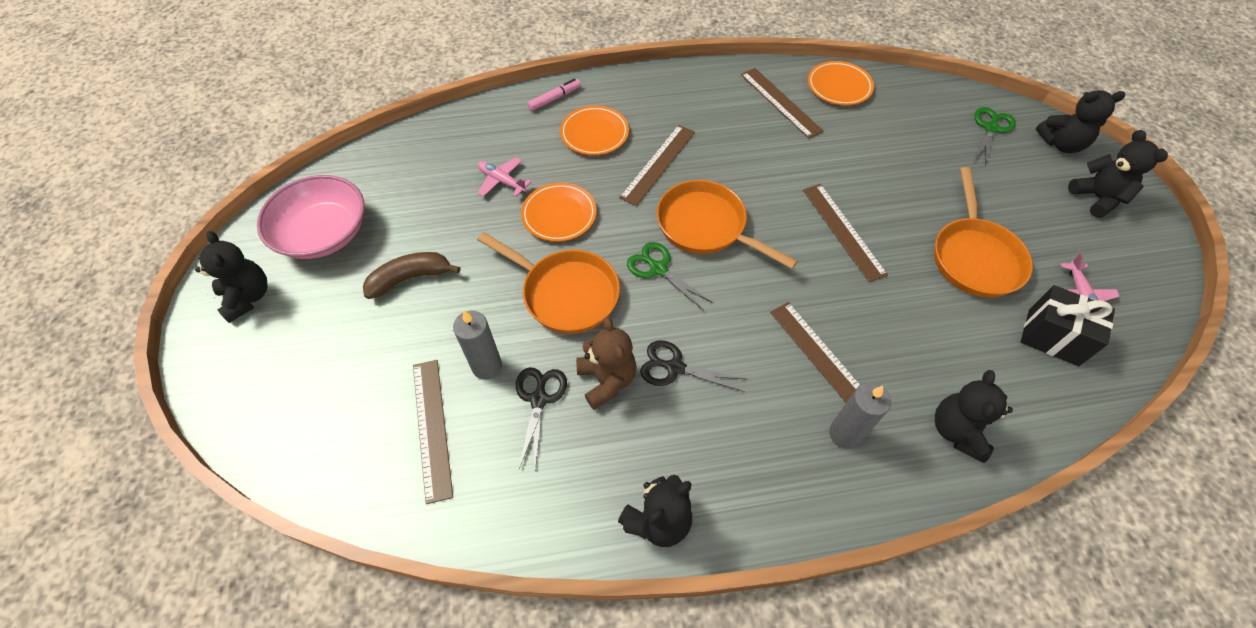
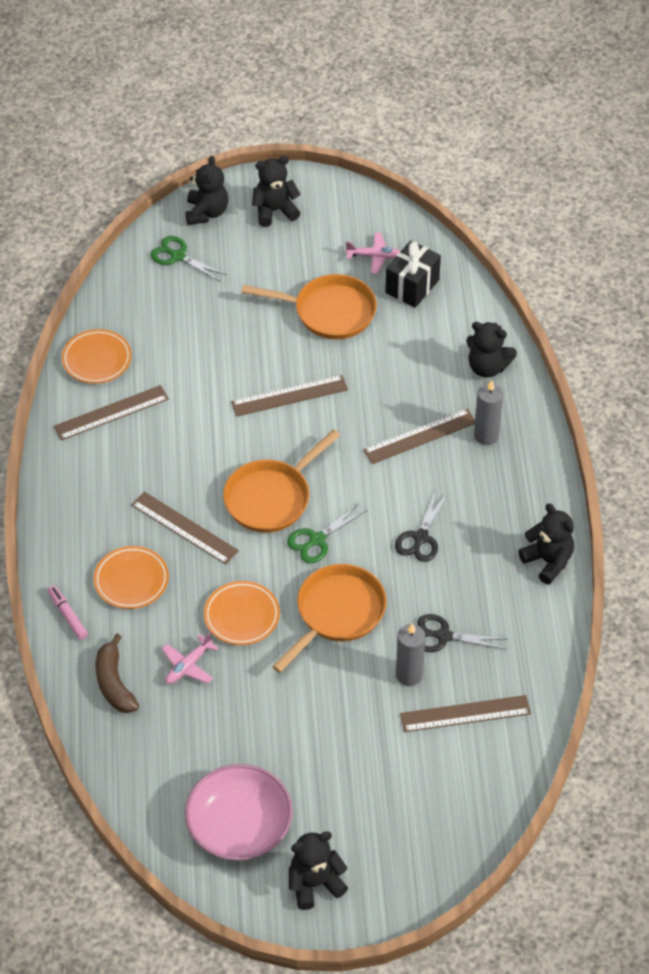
camera: 85 degrees left, 5 degrees down
(410, 278) = (306, 742): brown banana -> brown banana (114, 683)
(607, 380) = (429, 587): brown teddy bear -> none

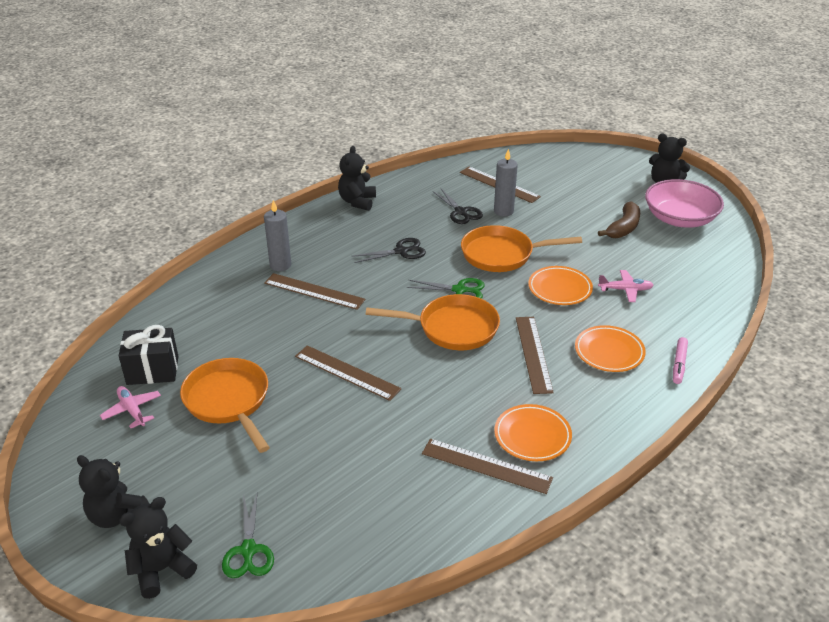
camera: 130 degrees left, 15 degrees down
(97, 359) = (442, 519): orange plate -> orange plate (532, 436)
(114, 683) = (685, 312): brown banana -> brown banana (623, 228)
(487, 367) = (211, 293): black teddy bear -> none

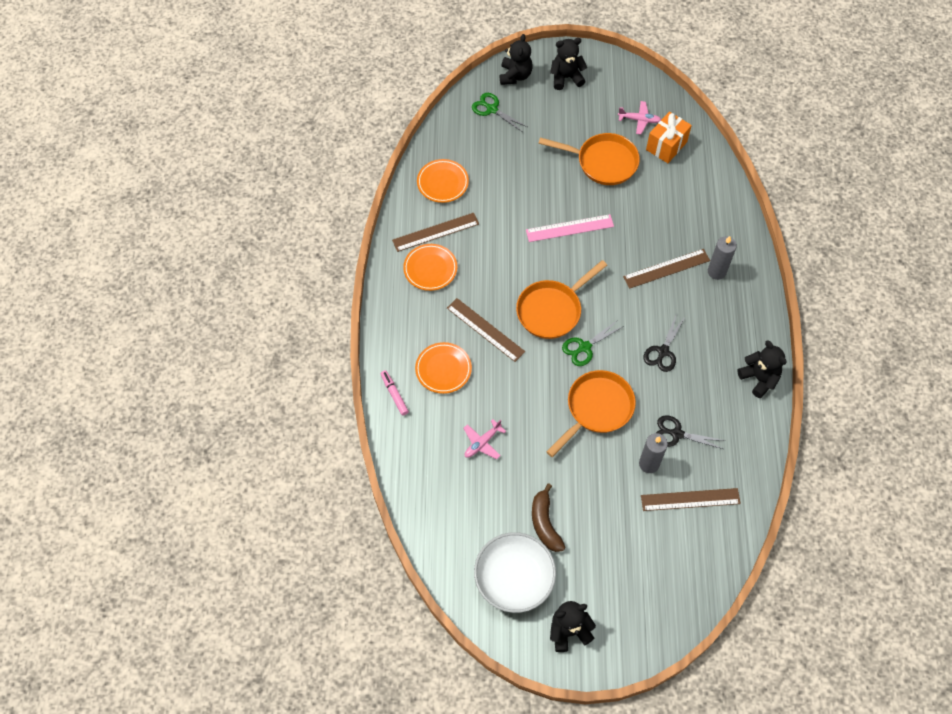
camera: 135 degrees right, 25 degrees up
(152, 370) = (666, 146): black gift -> orange gift
(347, 372) = (569, 228): brown ruler -> pink ruler
(559, 289) = (525, 405): orange plate -> orange plate (442, 183)
(680, 218) = (514, 578): pink bowl -> white bowl

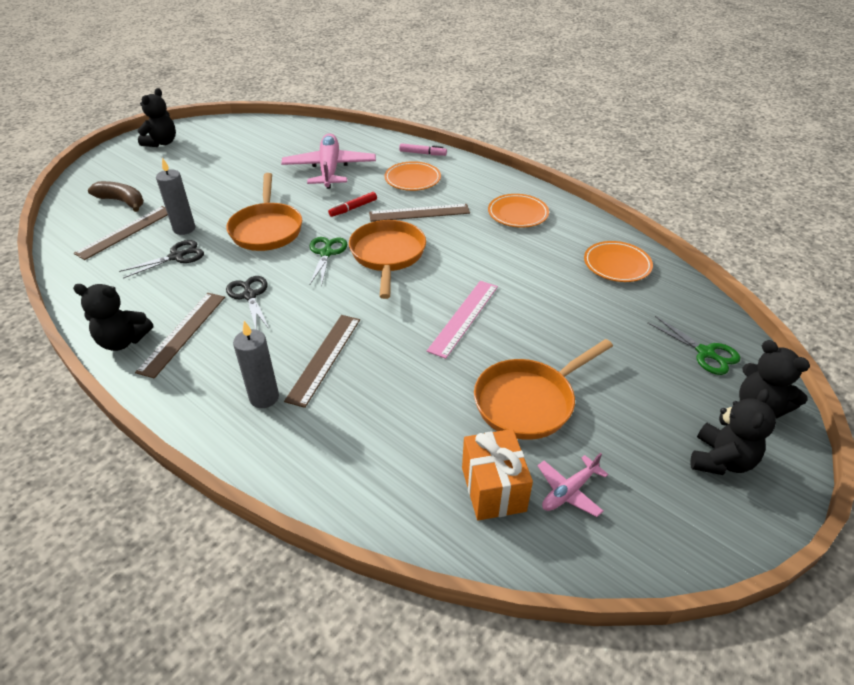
camera: 130 degrees right, 20 degrees down
(435, 232) = (557, 234): brown ruler -> brown ruler (183, 333)
(482, 443) = (329, 169): pink plane -> pink plane, size x2.08
(492, 109) = (705, 353): green scissors -> green scissors turned 60 degrees clockwise
(514, 578) = (225, 140): white bowl -> none
(519, 377) = (353, 208): none -> red marker
(545, 523) = (234, 165): brown banana -> brown banana (122, 201)

